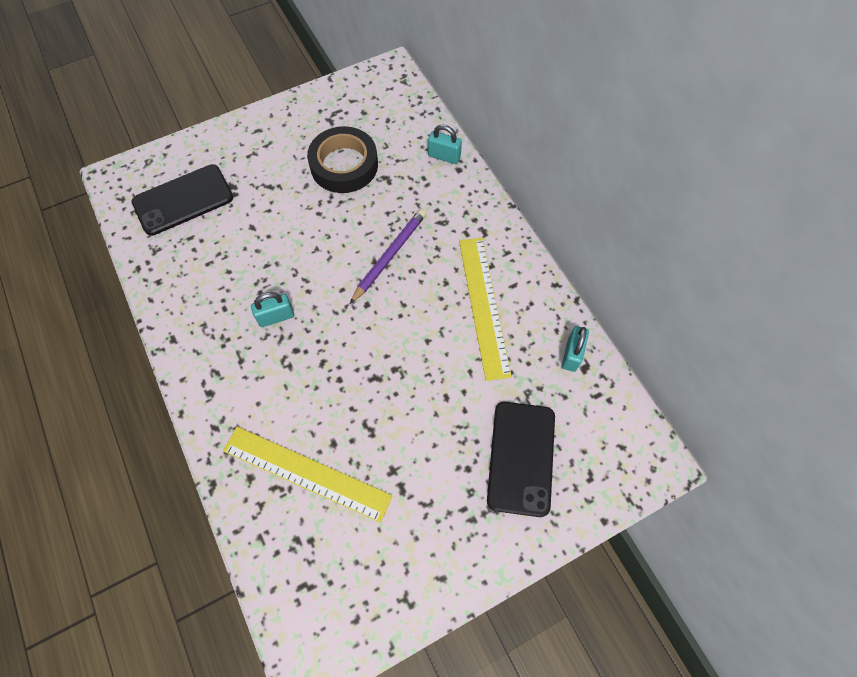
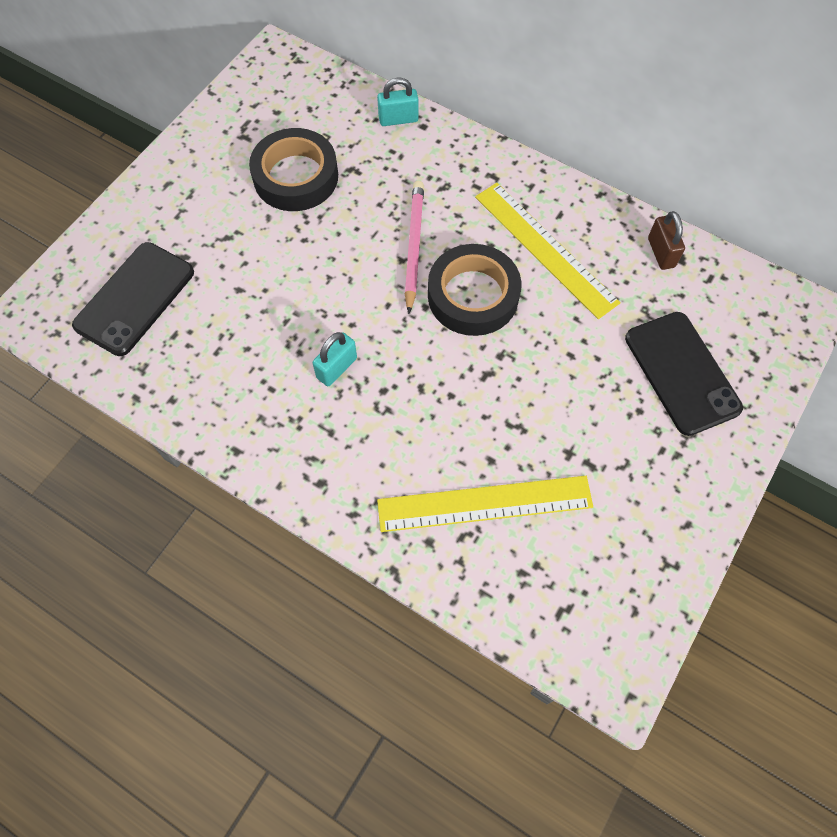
camera: 30 degrees left, 0 degrees up
(390, 255) = (414, 246): purple pencil -> pink pencil
(406, 314) = (473, 295): none -> black tape
(571, 354) = (661, 252): turquoise padlock -> brown padlock

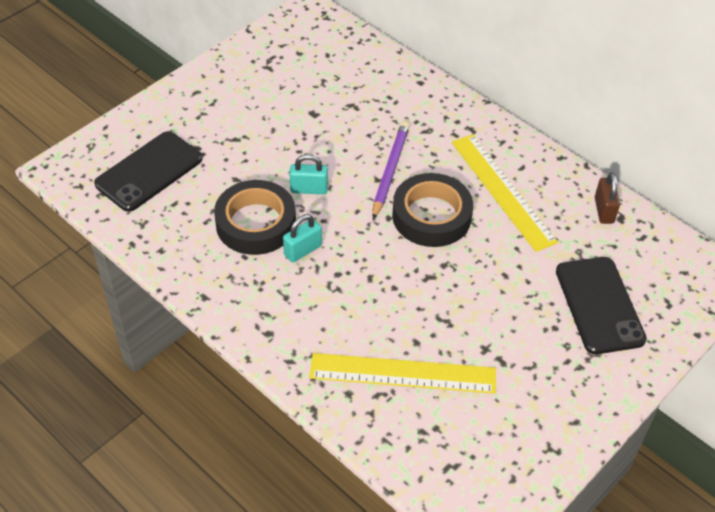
camera: 10 degrees right, 15 degrees down
(296, 176) = (303, 103): black tape -> black tape (256, 223)
(398, 119) = (400, 74): turquoise padlock -> turquoise padlock (309, 189)
(414, 246) = (390, 170): pink pencil -> purple pencil

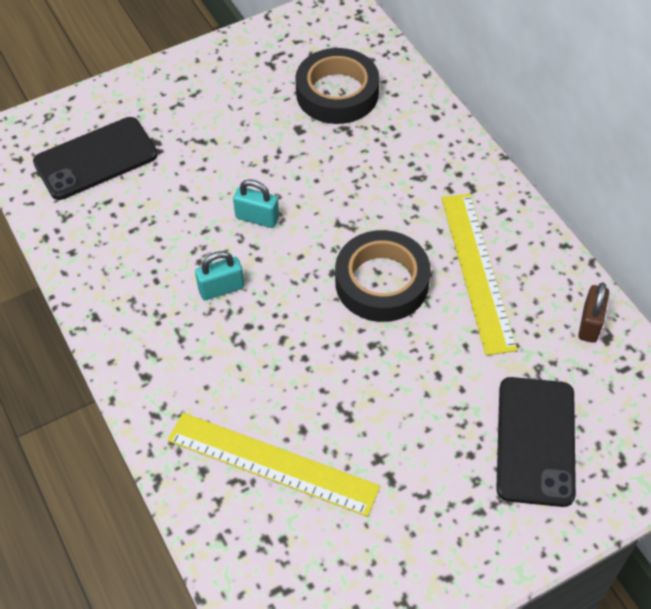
camera: 20 degrees right, 5 degrees up
(256, 223) = (183, 244): black tape -> black tape (337, 93)
(390, 170) = (357, 216): purple pencil -> none

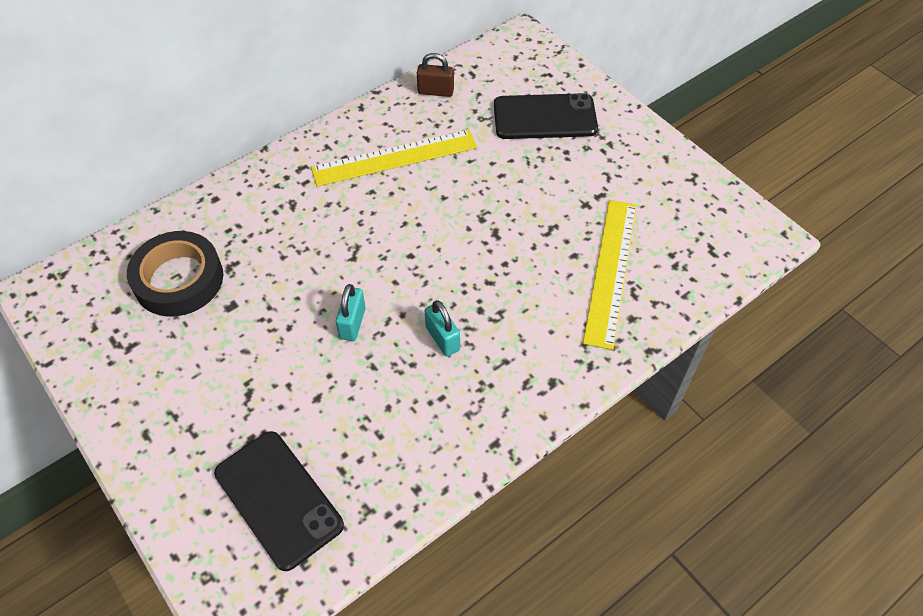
camera: 100 degrees left, 0 degrees up
(382, 282) = (416, 219): black tape -> none

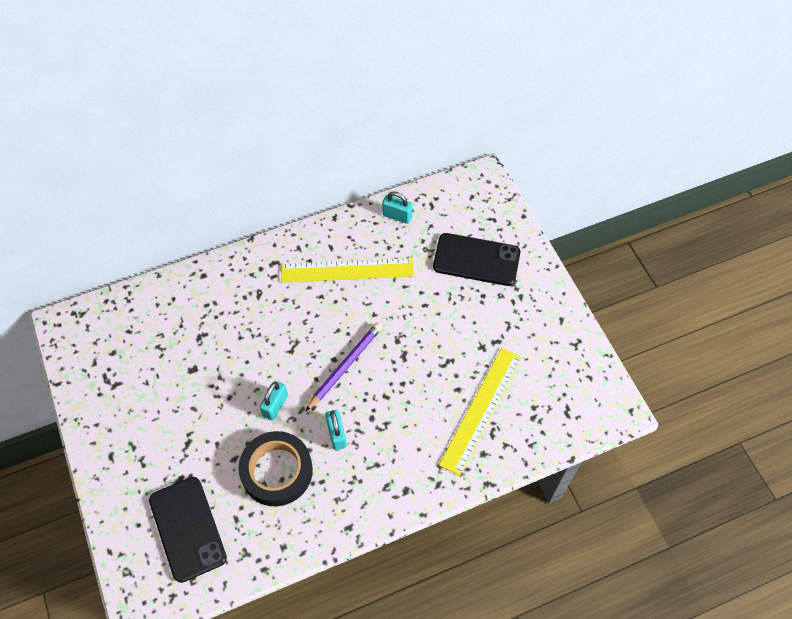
camera: 15 degrees right, 5 degrees up
(179, 279) = (161, 338): black tape -> black tape (277, 471)
(427, 260) = (345, 366): none -> purple pencil
(435, 91) = (397, 216): brown padlock -> turquoise padlock

